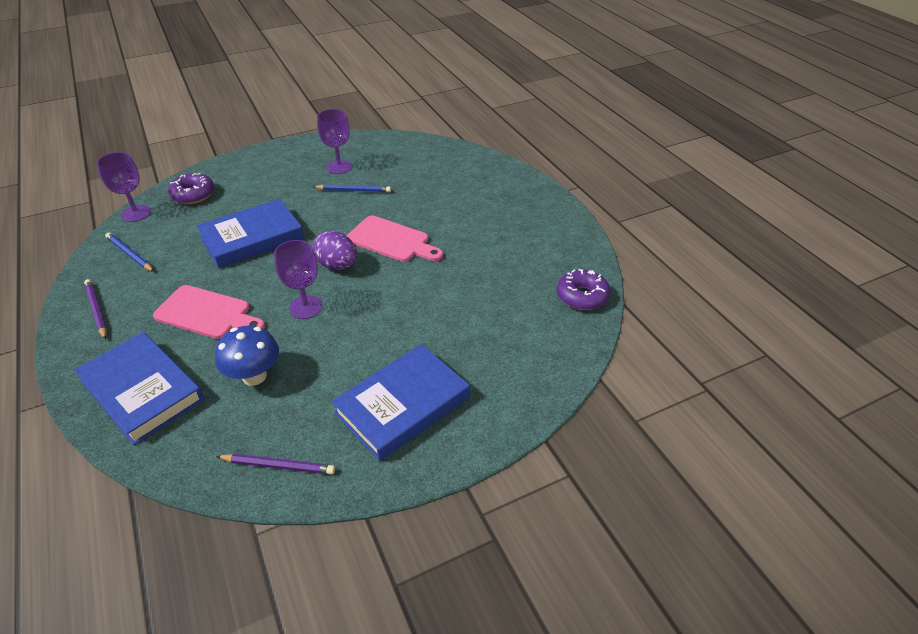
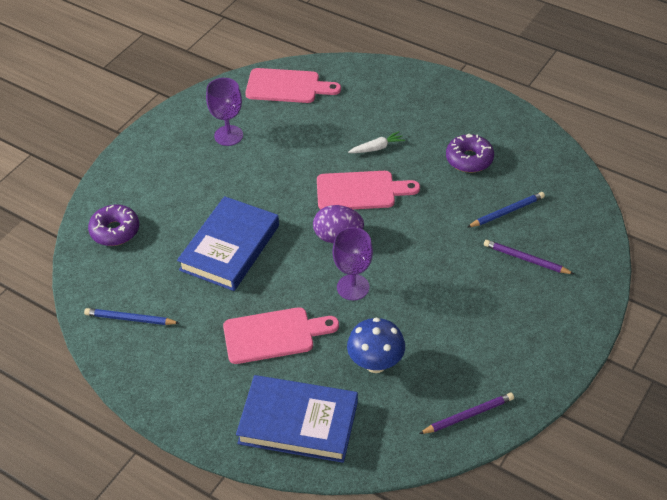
camera: 30 degrees left, 5 degrees up
(97, 310) = (168, 383): purple pencil -> purple pencil (526, 259)
(136, 213) = (80, 277): purple goblet -> none
(354, 190) = (271, 155): blue pencil -> blue pencil (507, 212)
(402, 405) = (510, 325): blue book -> none
(416, 152) = (287, 86): none -> pink cutting board
(439, 216) = (377, 148): none -> white carrot
(582, 296) = (560, 171): purple donut -> purple donut (469, 159)

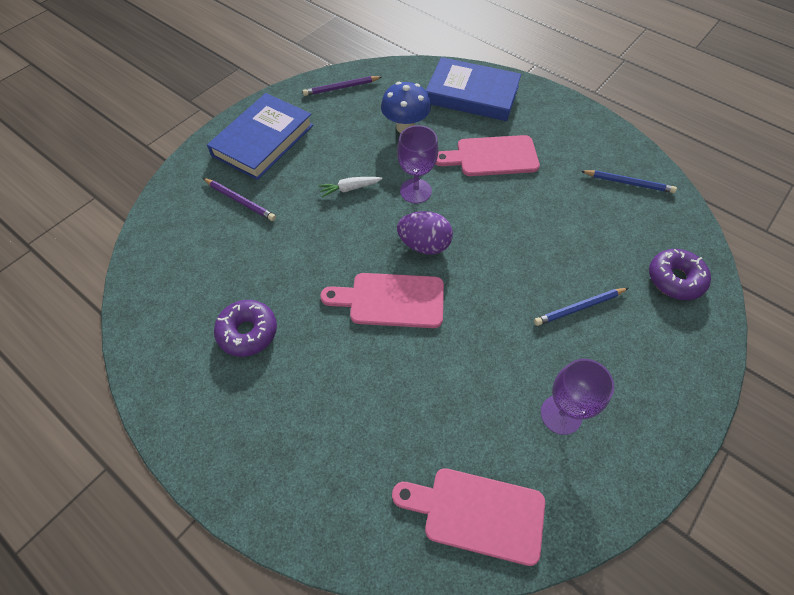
camera: 175 degrees left, 10 degrees up
(230, 247) = (541, 245): blue book -> blue book (263, 140)
(377, 148) = (359, 365): white carrot -> white carrot (349, 189)
(507, 212) = (235, 254): blue pencil -> blue pencil (579, 308)

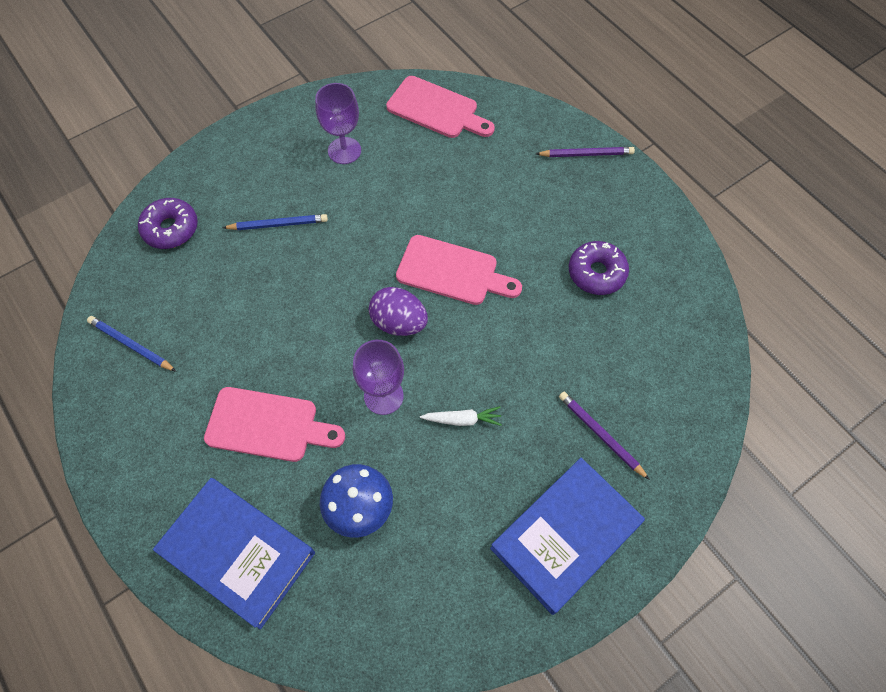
camera: 165 degrees left, 5 degrees up
(341, 88) = (431, 626): purple pencil -> purple pencil (586, 154)

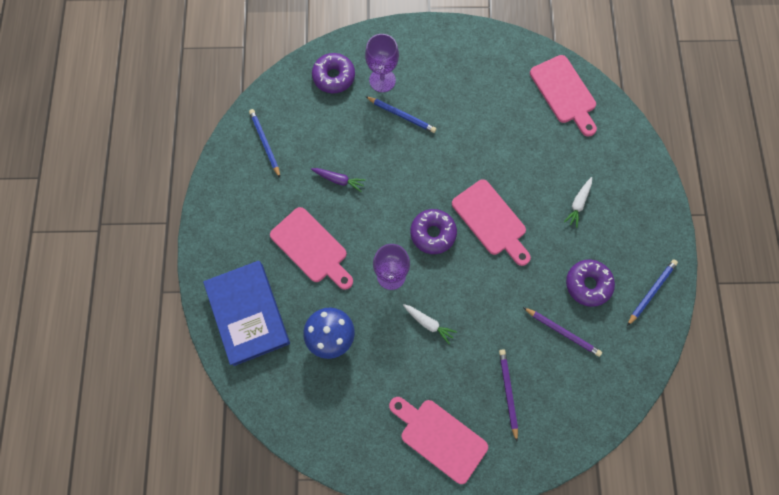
camera: 35 degrees right, 10 degrees up
(251, 332) = (339, 180): none -> purple carrot
(344, 151) = (479, 87): purple goblet -> purple goblet (382, 80)
(399, 323) = (433, 233): purple egg -> purple donut
(528, 203) = (578, 204): none -> white carrot
(565, 536) = (439, 437): blue book -> pink cutting board
(586, 154) = (647, 193): purple pencil -> purple pencil (562, 332)
(661, 241) = (651, 291): none -> blue pencil

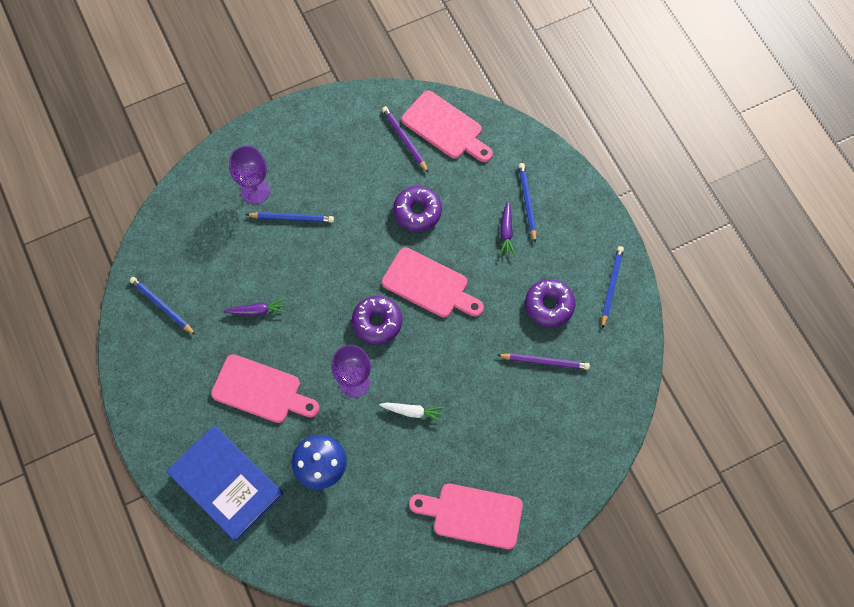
camera: 25 degrees left, 5 degrees down
(334, 77) = (203, 208): purple donut -> purple donut (417, 212)
(508, 392) = (518, 442): purple pencil -> purple pencil (404, 139)
(578, 204) = (506, 232): white carrot -> purple carrot
(608, 186) = (527, 202): none -> blue pencil

